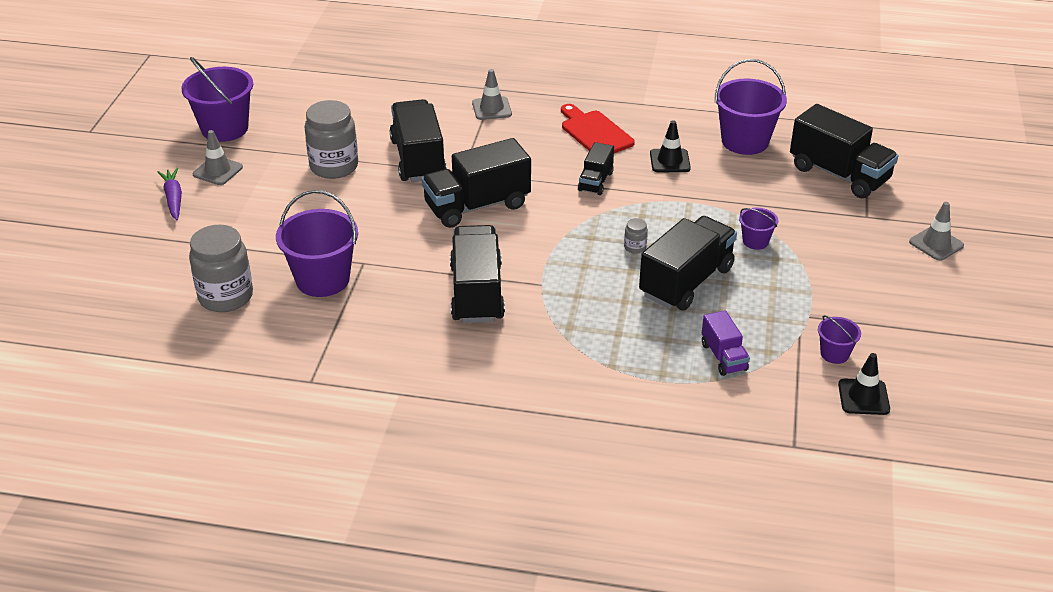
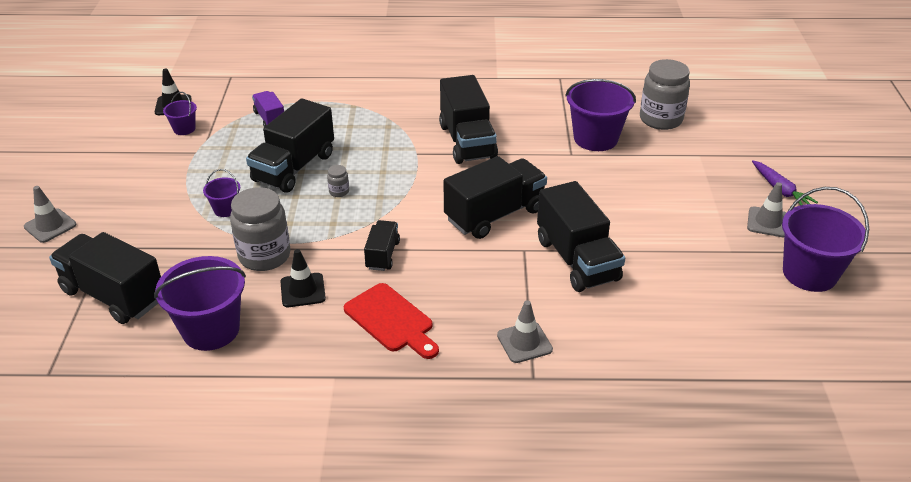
camera: 170 degrees right, 0 degrees up
(334, 166) = (658, 241): grey jar -> grey jar (264, 256)

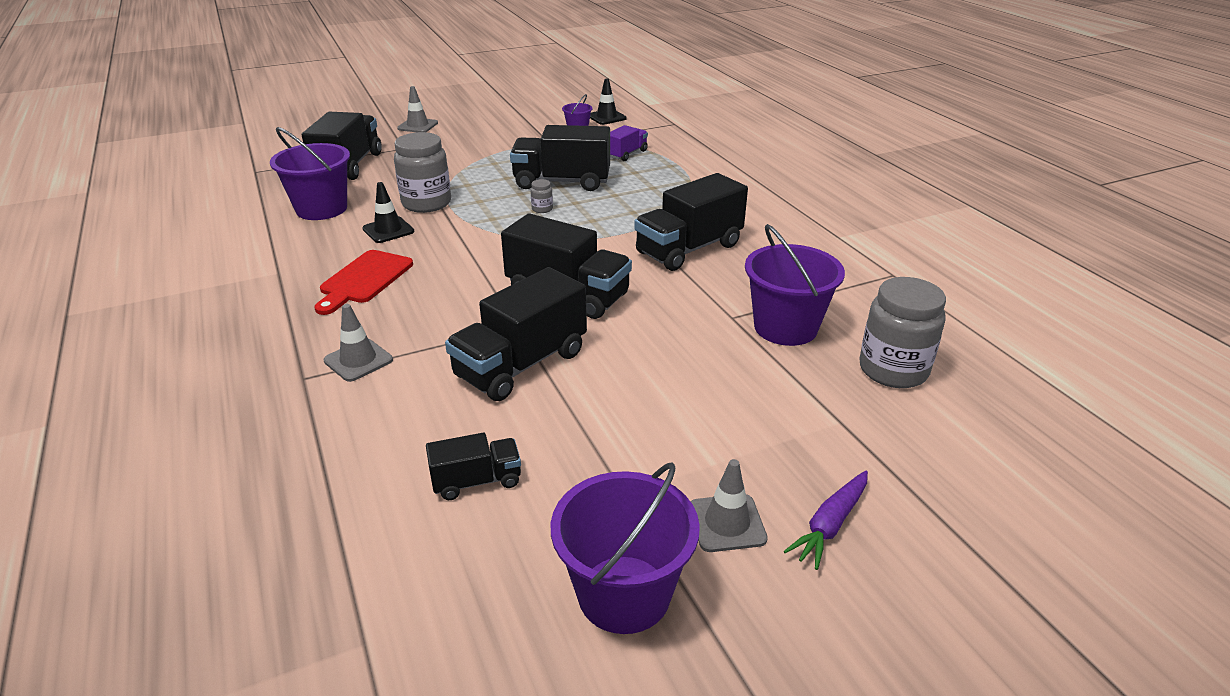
camera: 65 degrees right, 5 degrees down
(226, 209) = (480, 173): purple bucket -> none
(382, 255) = (459, 252): black truck -> black truck (477, 481)

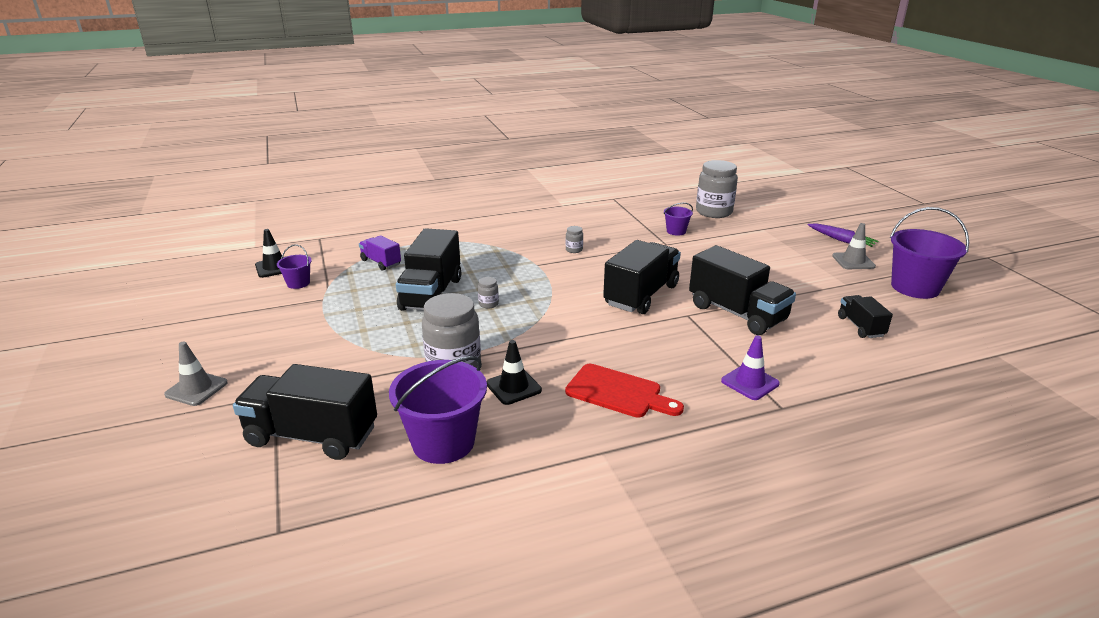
camera: 85 degrees left, 5 degrees down
(358, 360) = (750, 382): grey traffic cone -> purple traffic cone
(689, 249) = (574, 250): black truck -> grey jar
(785, 327) = (676, 231): purple bucket -> purple bucket, size x0.50

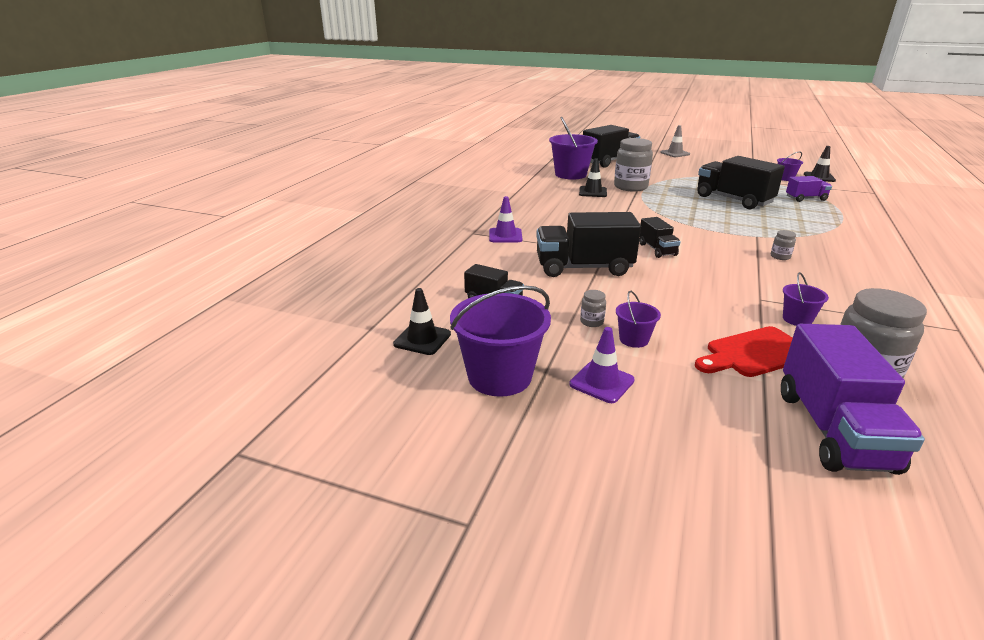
camera: 130 degrees right, 0 degrees up
(488, 304) = (699, 208): grey jar -> grey jar (591, 322)
(618, 392) = (552, 207): red cutting board -> red cutting board (754, 353)
(641, 295) = (657, 249): black truck -> black truck, size x0.53
(773, 212) = (833, 430): none -> purple truck
(796, 265) = (634, 339): none -> purple bucket
(841, 240) = (670, 419): purple carrot -> none
(853, 261) = (601, 382): grey traffic cone -> purple traffic cone
(953, 328) = (422, 339): none -> black traffic cone

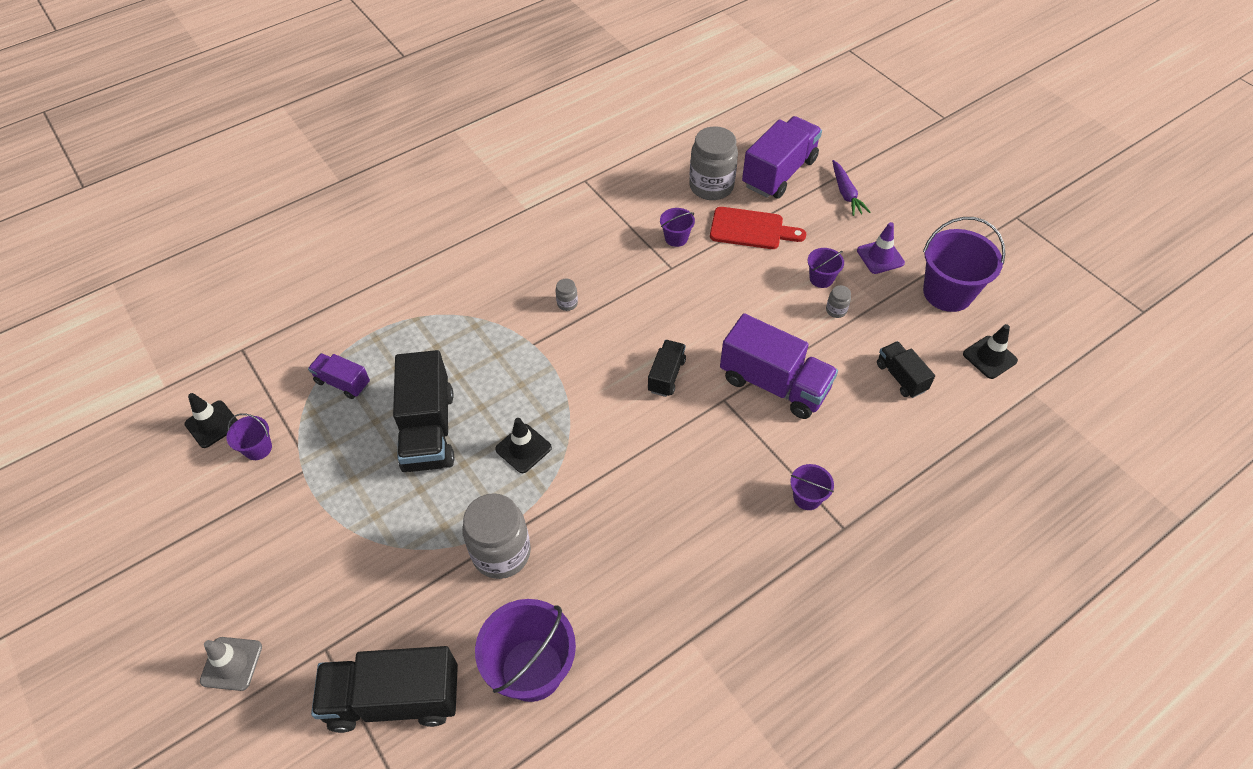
camera: 145 degrees left, 25 degrees up
(505, 236) = (807, 497): purple traffic cone -> purple bucket
(584, 268) = (774, 384): black truck -> purple truck
(593, 192) = (575, 568): black traffic cone -> black traffic cone (523, 448)
(725, 441) = (846, 193): none -> purple carrot

